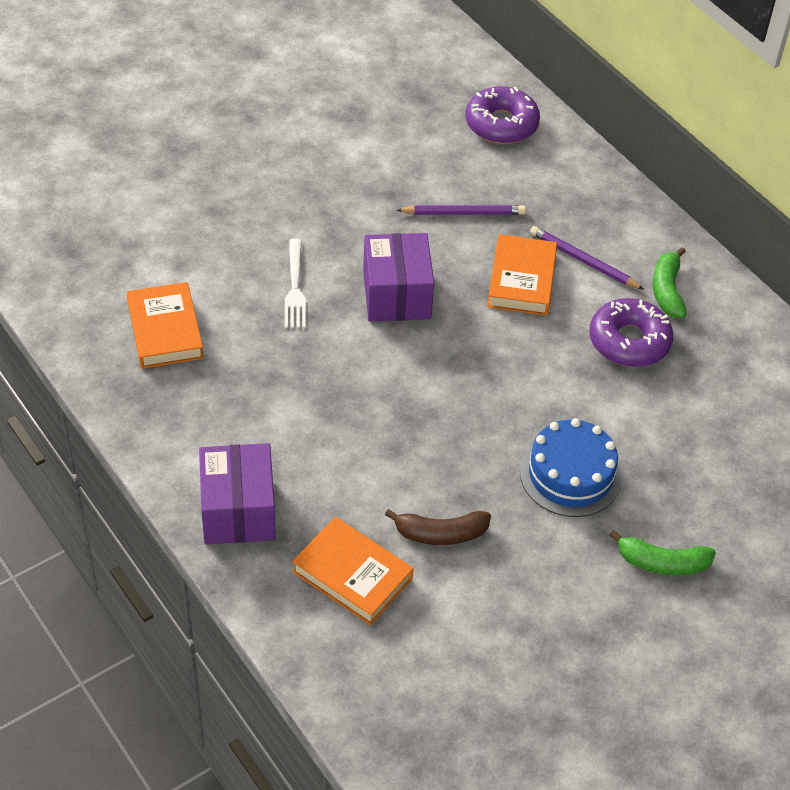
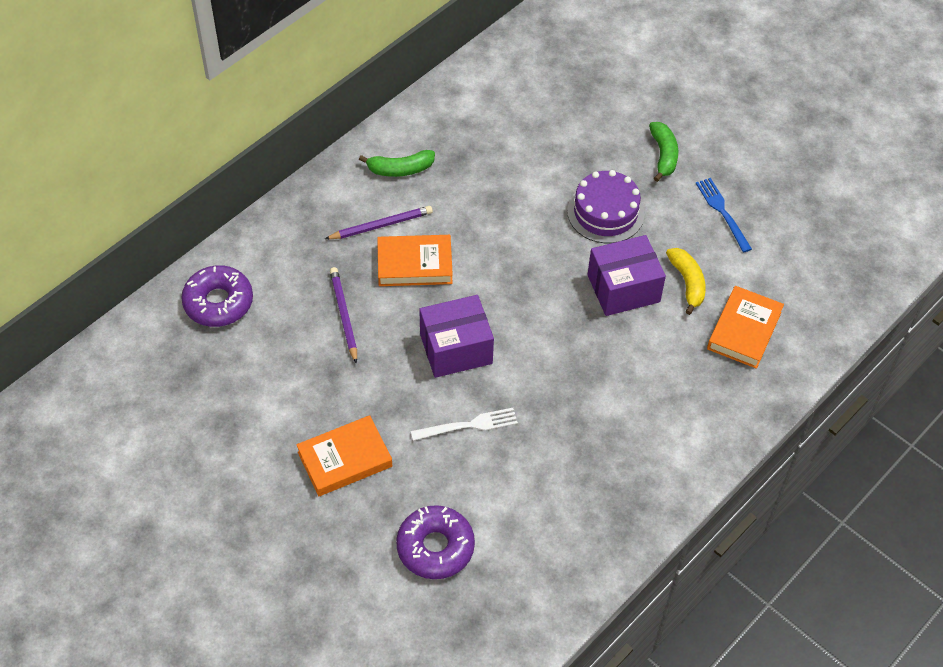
camera: 100 degrees left, 5 degrees up
(165, 330) = (548, 514): orange book -> orange book (345, 459)
(238, 510) = (715, 415): purple box -> purple box (623, 288)
(440, 534) = (687, 283): brown banana -> yellow banana
(552, 605) = (722, 212): none -> blue fork
(570, 474) = (605, 212): blue cake -> purple cake
(583, 261) = (381, 225): purple pencil -> purple pencil turned 135 degrees counterclockwise
(629, 341) = (462, 189): purple donut -> purple donut (435, 547)

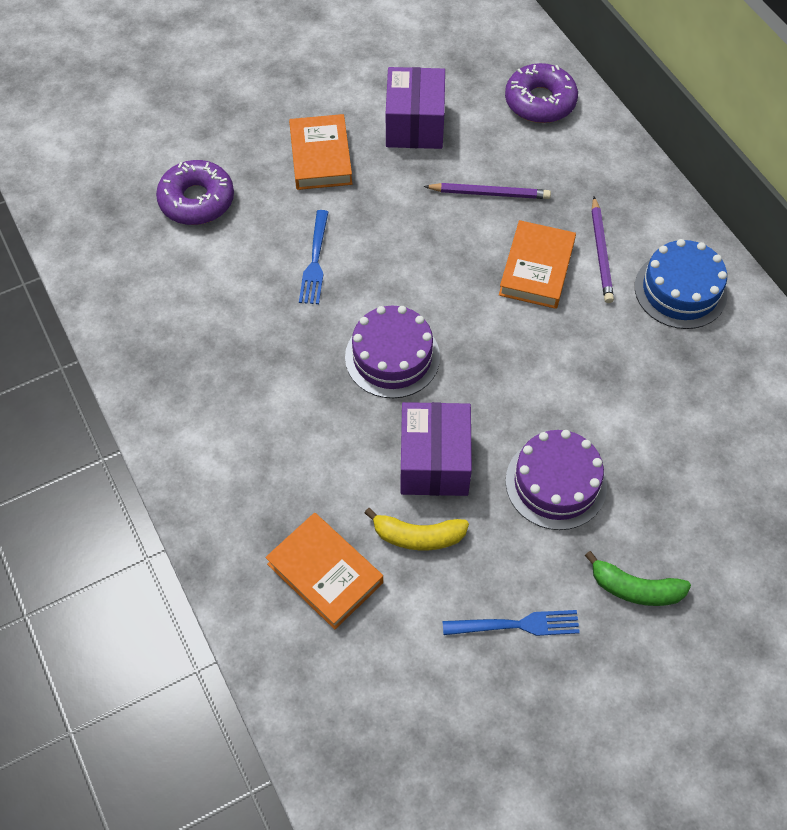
camera: 110 degrees right, 5 degrees up
(400, 169) = (680, 290): green banana -> blue cake
(456, 348) = (412, 276): purple box -> purple box (415, 125)
(469, 425) = (315, 261): white fork -> blue fork
(542, 340) = (392, 357): none -> purple cake

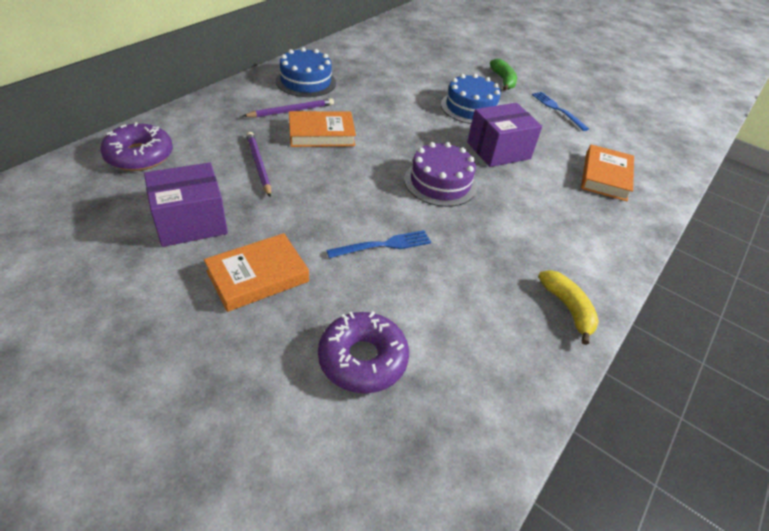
camera: 120 degrees left, 15 degrees down
(418, 536) = (548, 148): yellow banana -> yellow banana (568, 308)
(556, 483) = (470, 108): purple cake -> blue cake

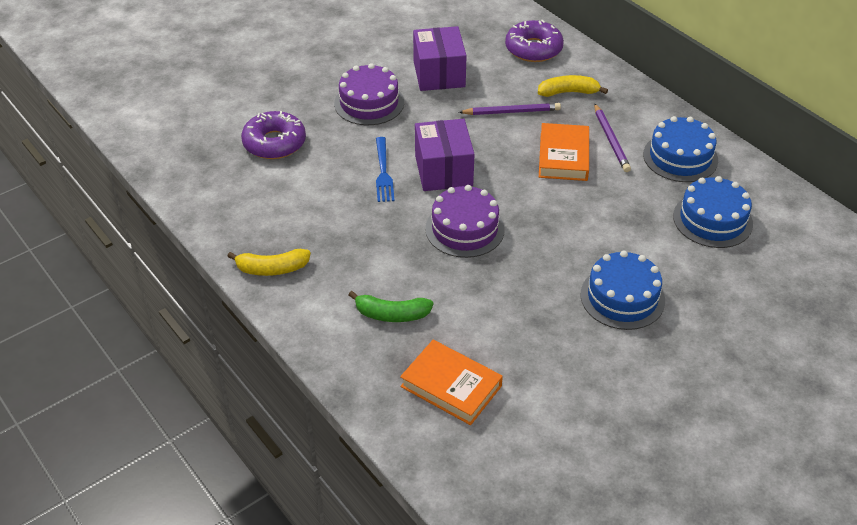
camera: 110 degrees right, 0 degrees up
(221, 133) = (568, 92): none -> yellow banana
(258, 276) = (369, 103): orange book -> purple cake
(373, 73) = (712, 220): none -> blue cake
(498, 150) = (520, 296): purple box -> purple box (443, 170)
(503, 80) = (708, 361): green banana -> green banana (391, 314)
(557, 109) = (621, 400): blue fork -> none

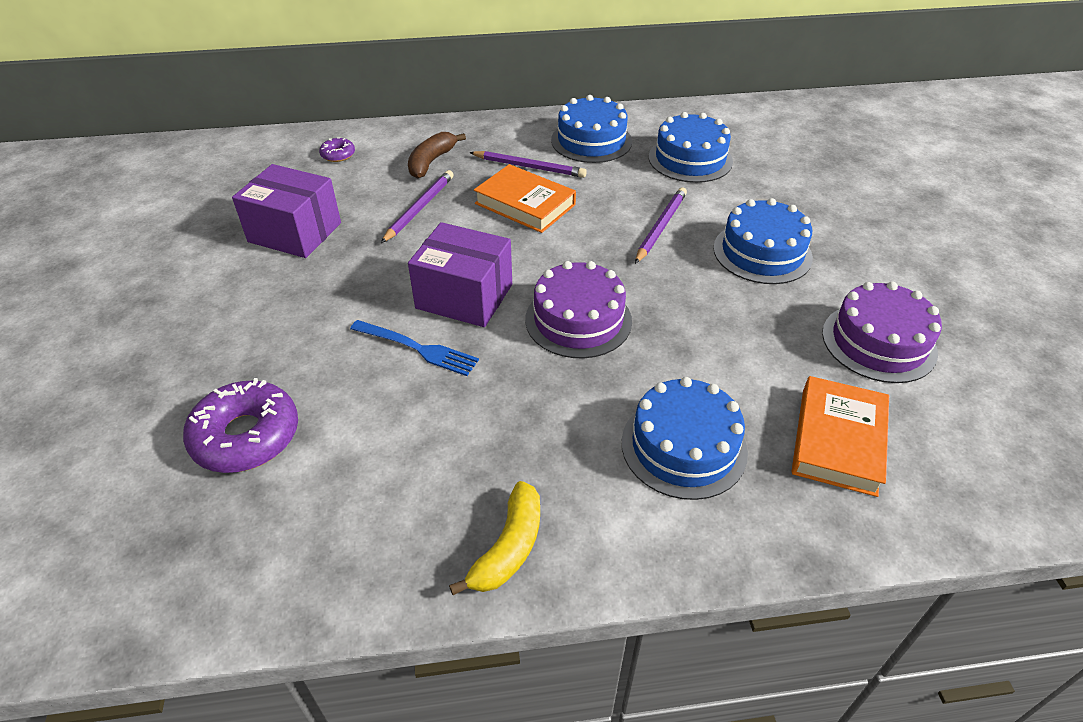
camera: 60 degrees left, 0 degrees up
(369, 103) = (276, 309): purple cake -> purple cake (878, 342)
(391, 314) = (683, 447): green banana -> blue cake
(451, 386) = (838, 440): orange book -> orange book turned 45 degrees counterclockwise
(533, 49) = (338, 155): purple donut -> purple donut, size x0.48
(568, 92) = (431, 162): yellow banana -> brown banana
(602, 233) = (660, 227): none -> purple pencil

